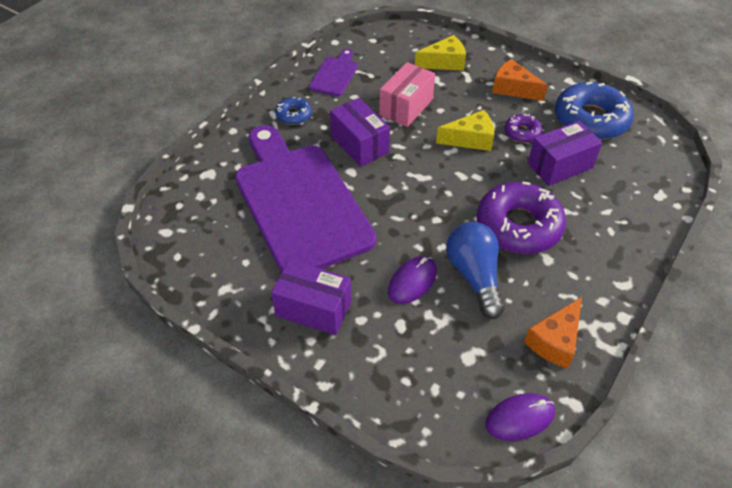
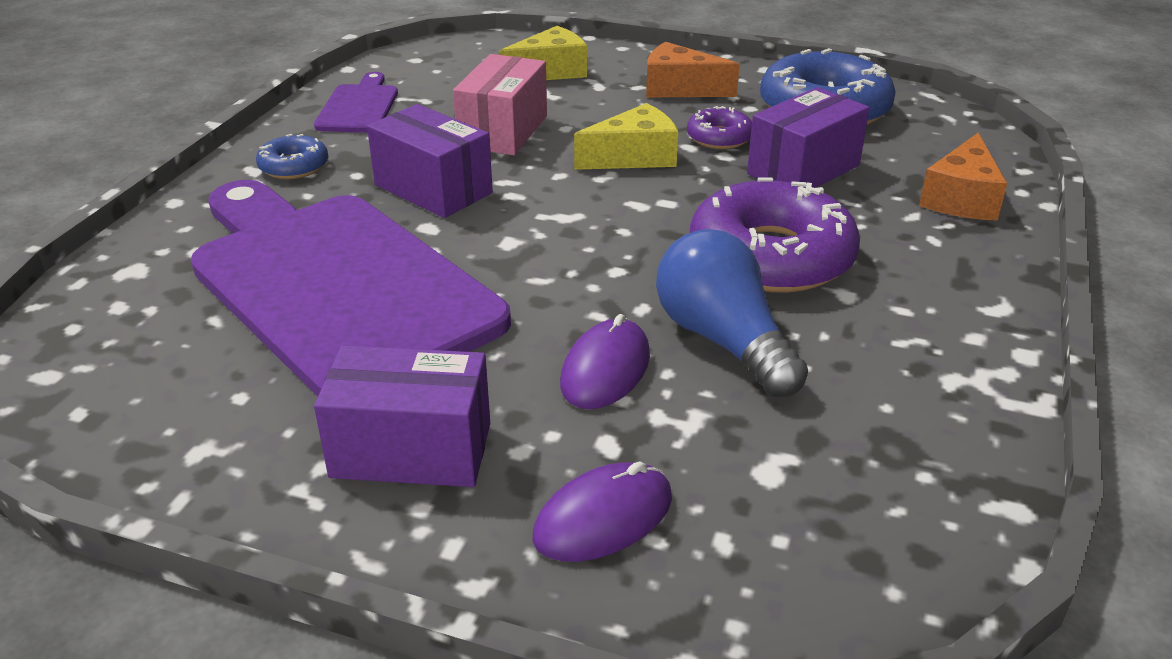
camera: 15 degrees left, 15 degrees down
(520, 418) = (921, 557): purple mouse -> purple mouse (603, 518)
(555, 341) = (922, 413): orange cheese -> orange cheese (961, 198)

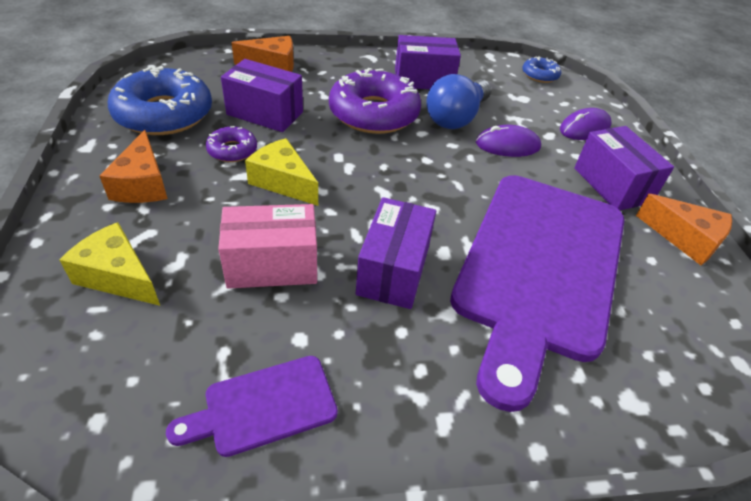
camera: 120 degrees left, 10 degrees up
(228, 464) = (685, 239): none -> orange cheese
(294, 166) = (418, 388): blue donut -> blue donut (540, 75)
(603, 518) = (584, 128): purple mouse -> purple mouse turned 60 degrees counterclockwise
(885, 347) = (423, 80): none -> purple box

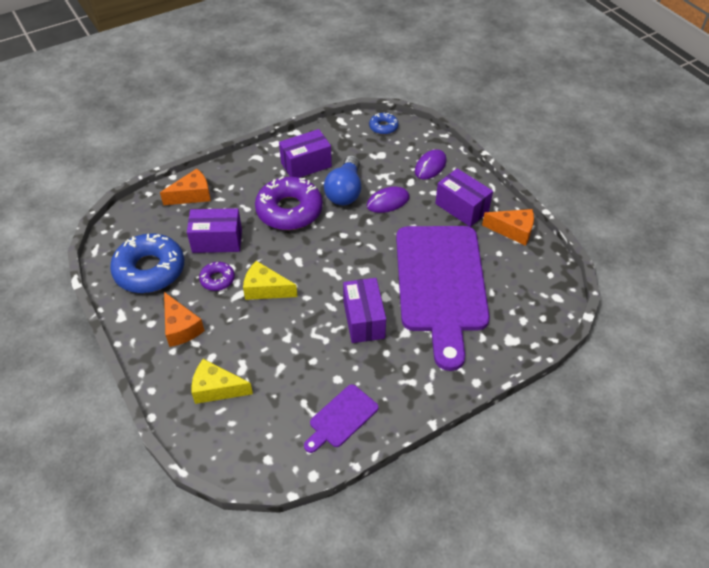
camera: 20 degrees left, 5 degrees up
(272, 265) = (296, 345): pink box -> none

